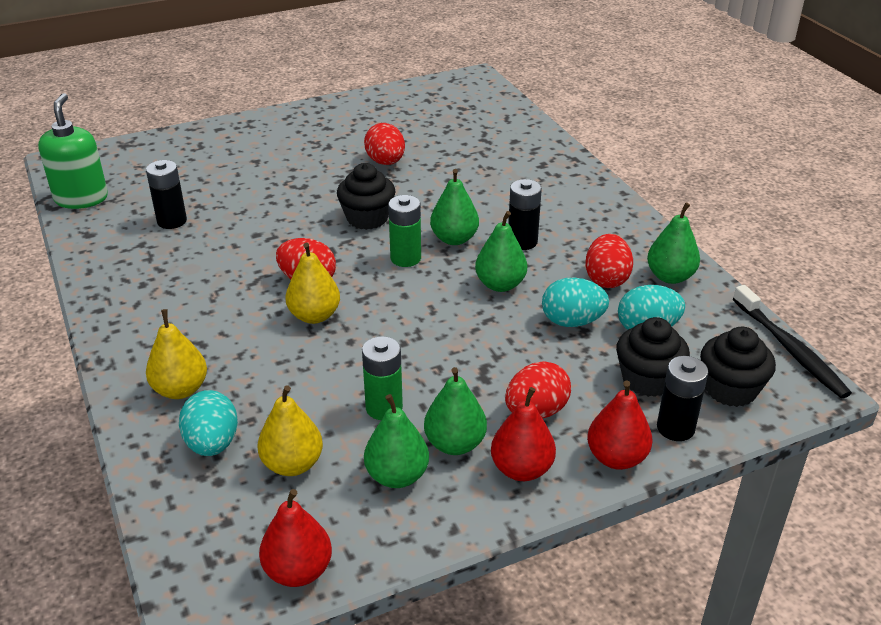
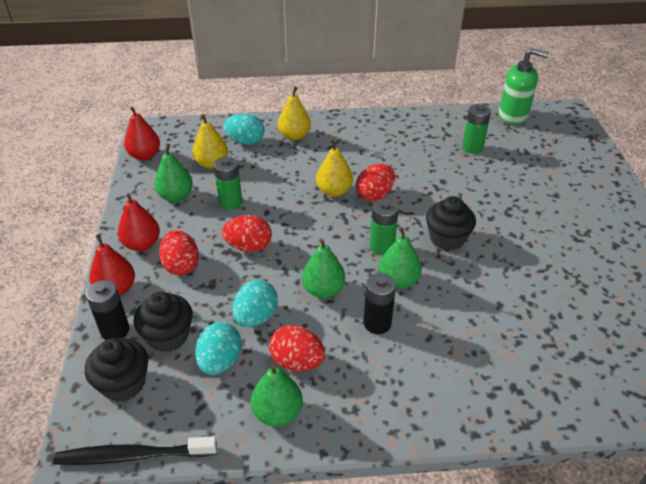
camera: 110 degrees right, 5 degrees up
(172, 221) = (472, 148): black battery -> green battery
(385, 162) = (541, 269): red egg -> red egg (249, 246)
(455, 444) = (182, 223): green pear -> none

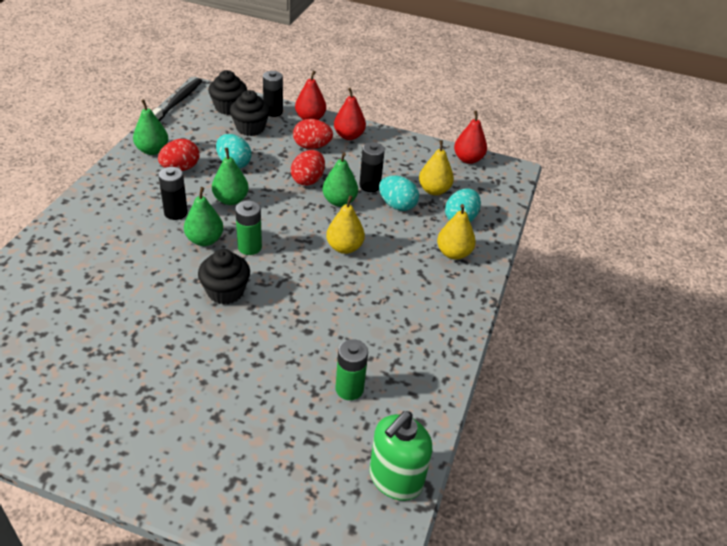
camera: 110 degrees right, 0 degrees up
(176, 196) = (397, 162): green pear -> green pear (339, 201)
(220, 361) = (211, 141): turquoise egg -> turquoise egg (397, 205)
(230, 203) = (370, 186): green battery -> black battery
(375, 195) = (320, 271): red egg -> none

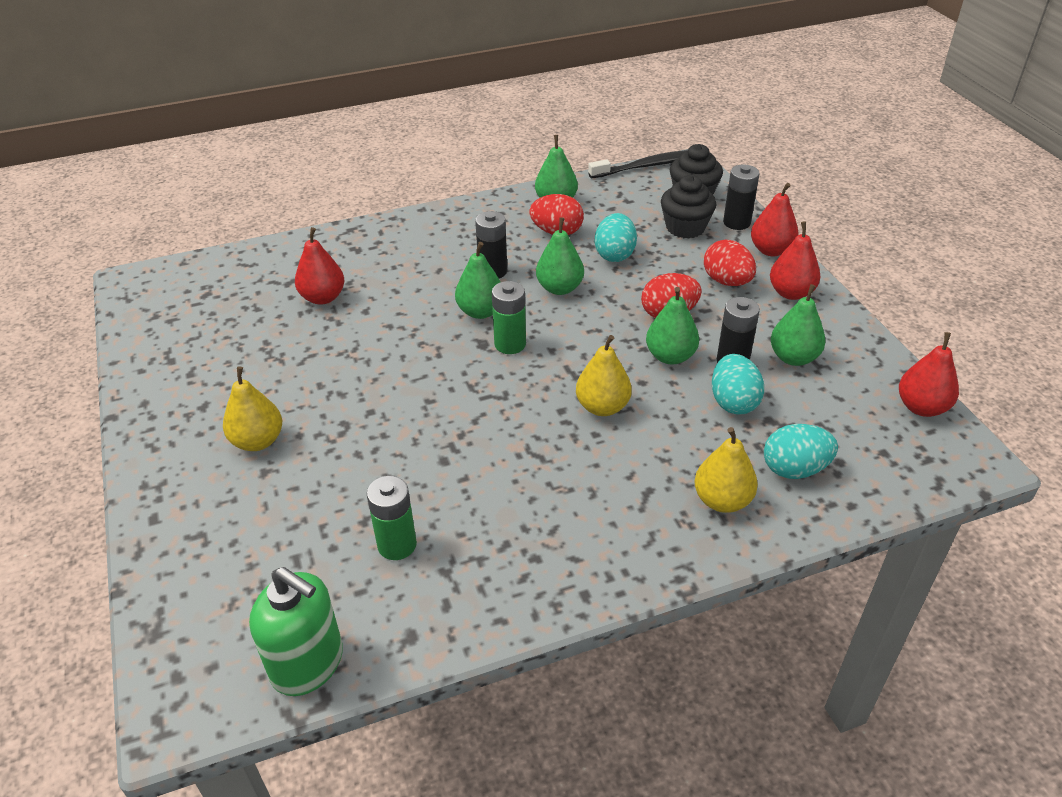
camera: 55 degrees right, 0 degrees up
(83, 296) = (323, 297): none -> red pear
(225, 291) = (429, 370): black cupcake -> none
(392, 168) = (793, 357): none -> green pear
(395, 479) = (308, 663): green soap dispenser -> green soap dispenser turned 150 degrees counterclockwise
(434, 190) = (810, 415): yellow pear -> yellow pear (258, 441)

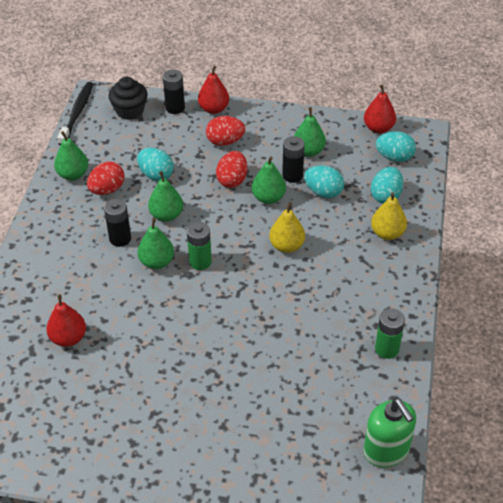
camera: 60 degrees left, 5 degrees up
(258, 441) = (192, 421): yellow pear -> none
(308, 663) = (386, 450): green soap dispenser -> green soap dispenser turned 90 degrees clockwise
(397, 545) = (328, 381): green battery -> green battery (387, 349)
(685, 227) = (159, 131): black cupcake -> none
(791, 293) = (257, 122): red pear -> none
(883, 448) = (394, 157): none -> turquoise egg

